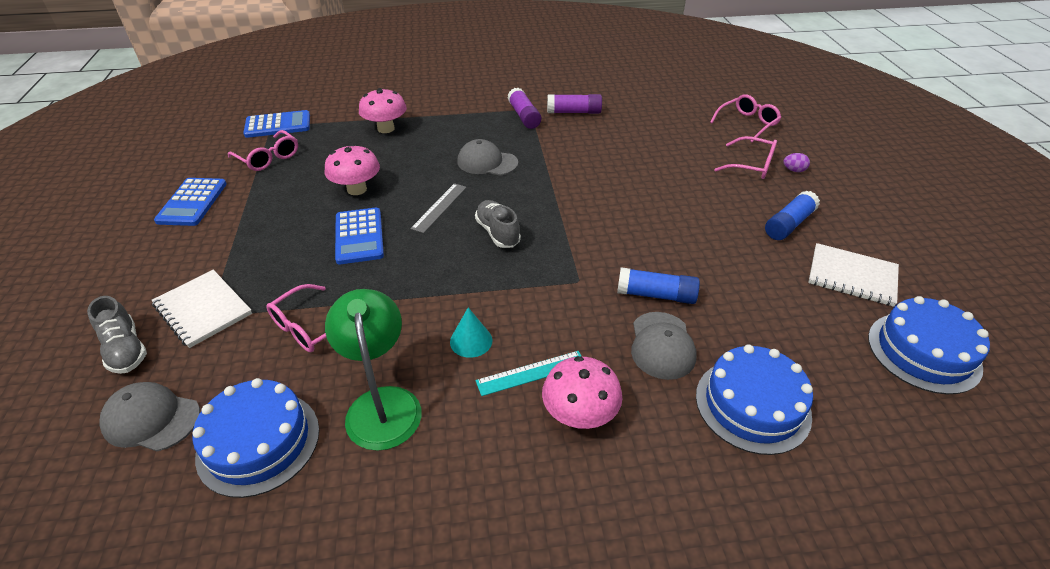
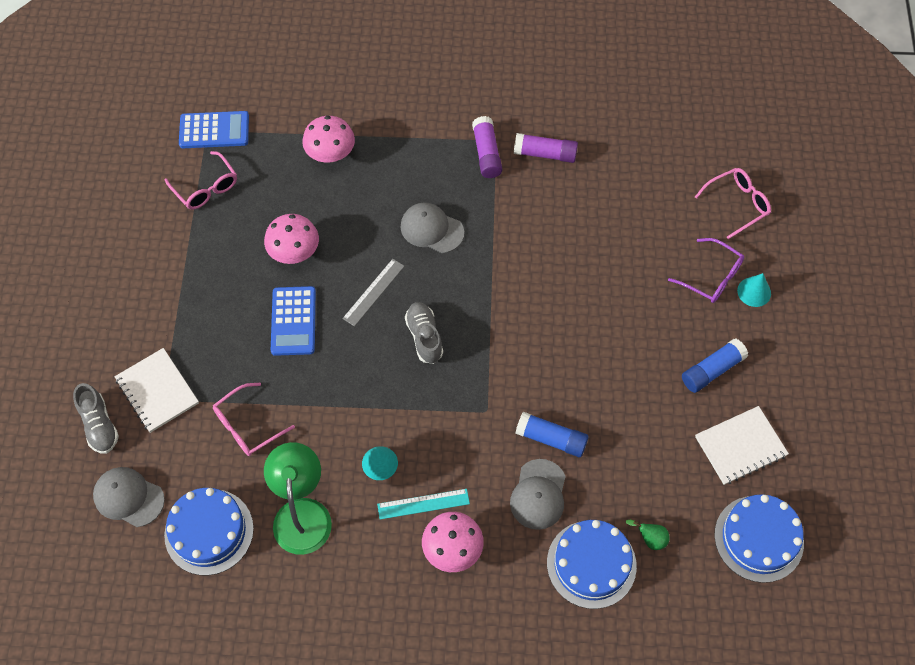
camera: 10 degrees right, 20 degrees up
(192, 202) = (135, 247): blue calculator -> none
(752, 165) = (712, 277): pink glasses -> purple glasses
(793, 170) = (754, 292): purple egg -> turquoise cone
(806, 369) = (650, 539): none -> green pear
(852, 276) = (740, 446): white notebook -> white notebook turned 60 degrees counterclockwise

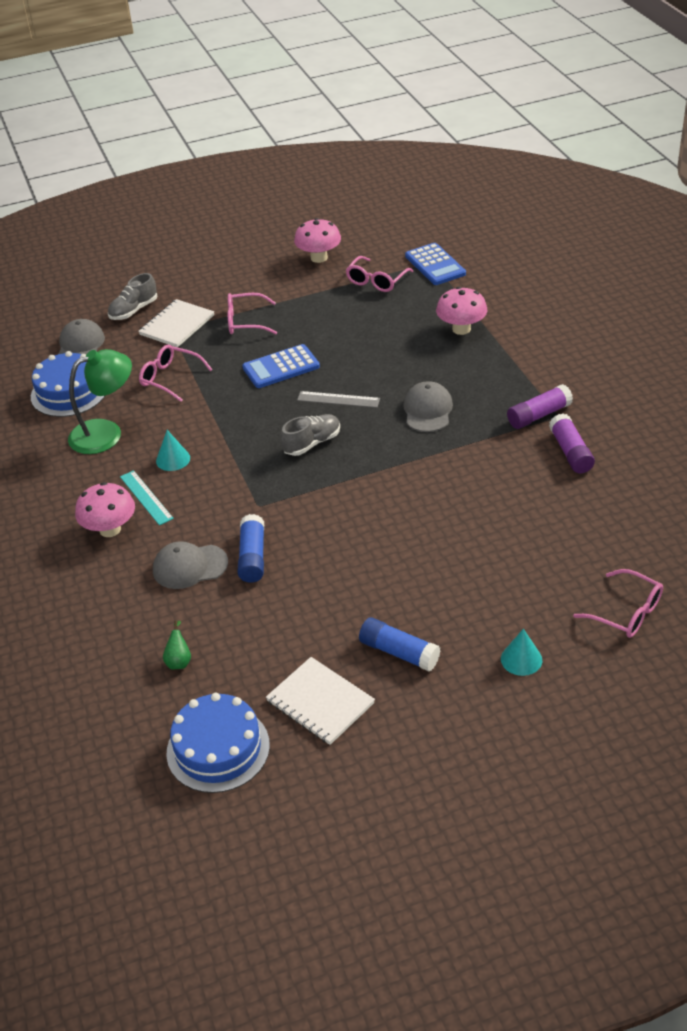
camera: 70 degrees right, 20 degrees down
(195, 326) = (245, 322): none -> pink glasses
(294, 252) = (347, 345): pink mushroom -> pink mushroom (319, 258)
(591, 564) = (134, 625): blue cake -> none
(712, 277) = (515, 619): purple glasses -> none

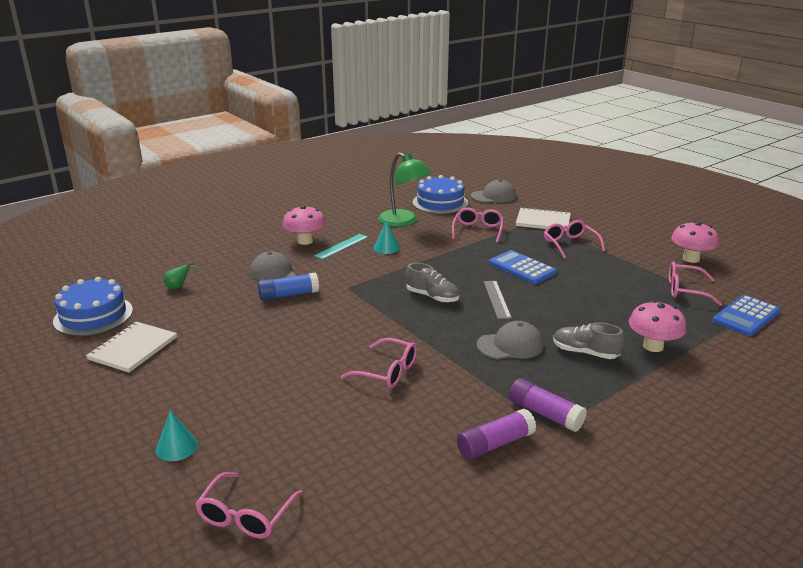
camera: 70 degrees right, 15 degrees down
(134, 310) = (547, 204): grey shoe -> grey shoe (585, 353)
(399, 652) = (186, 376): blue glue stick -> none
(443, 498) = (387, 371): none -> pink glasses

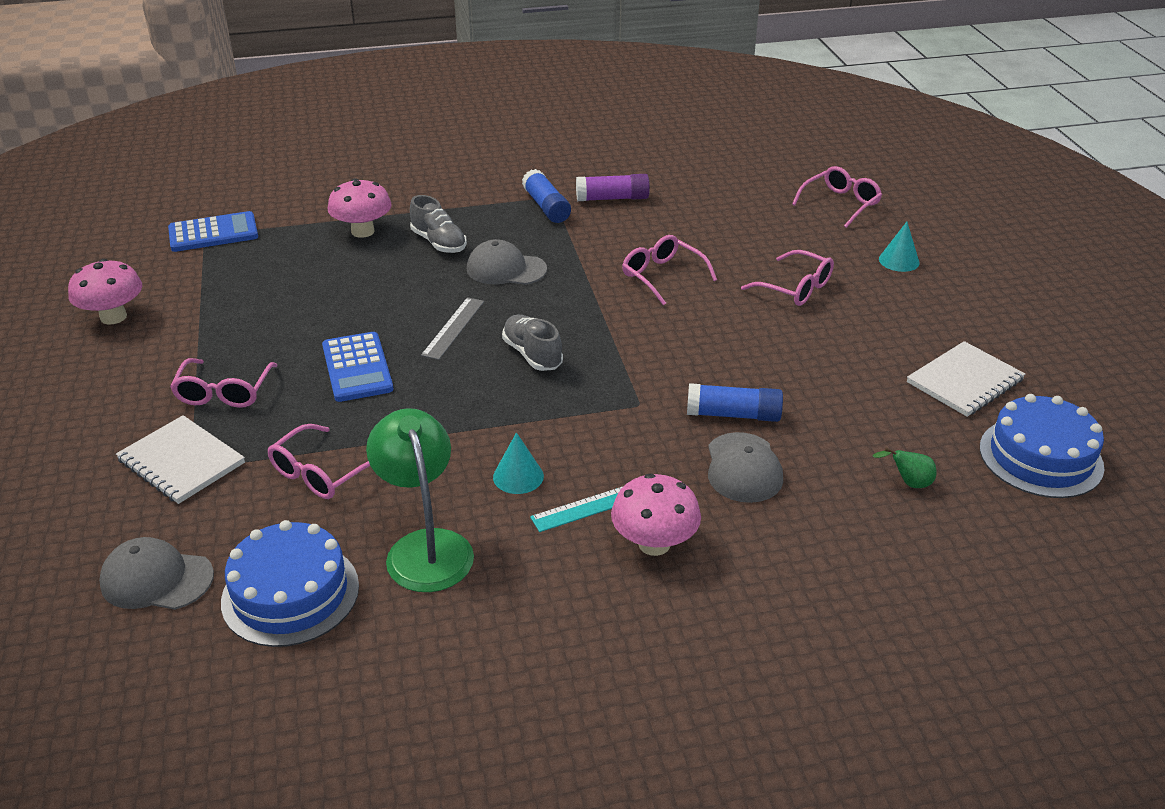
camera: 155 degrees left, 10 degrees up
(545, 414) = (546, 207): purple glue stick -> blue glue stick
(685, 290) = (213, 277): pink glasses -> pink glasses (796, 288)

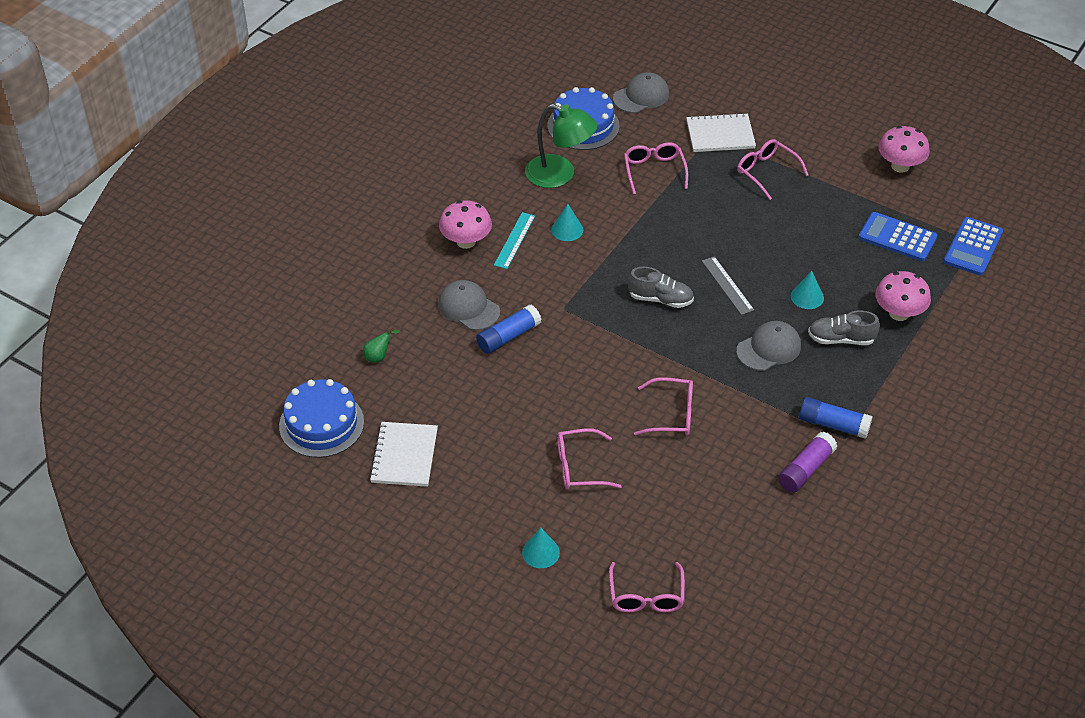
camera: 135 degrees right, 10 degrees up
(357, 368) = (732, 227): blue calculator -> blue calculator (897, 237)
(406, 281) = (807, 297): none -> turquoise cone

